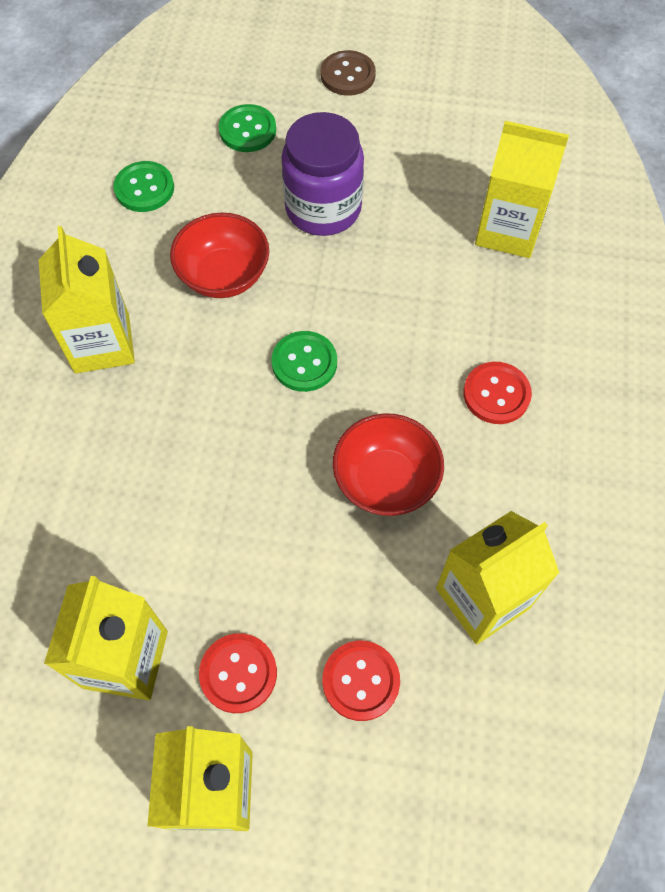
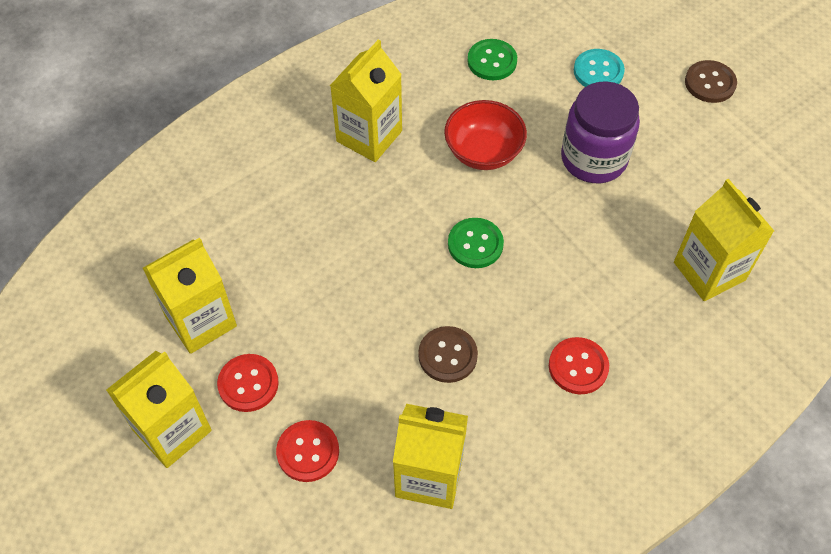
camera: 45 degrees right, 5 degrees down
(247, 130) = (598, 71): green button -> turquoise button
(385, 480) = (447, 355): red bowl -> brown button

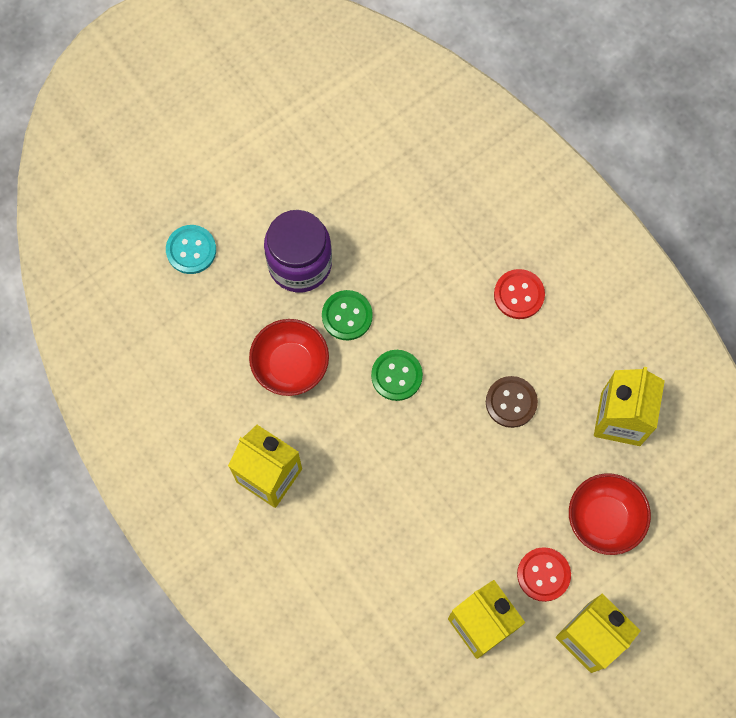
camera: 90 degrees left, 15 degrees up
(308, 452) = (604, 518): red button -> red bowl
(492, 61) = (174, 352): green button -> green button (347, 316)
(709, 271) = (423, 178): yellow carton -> none
(710, 83) = (209, 148): brown button -> none

